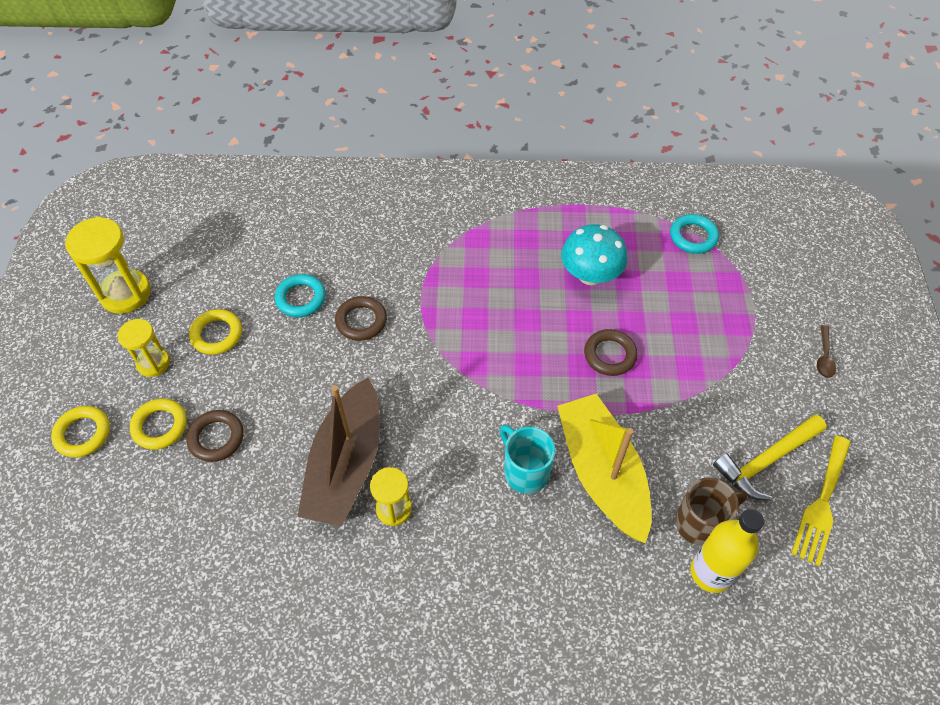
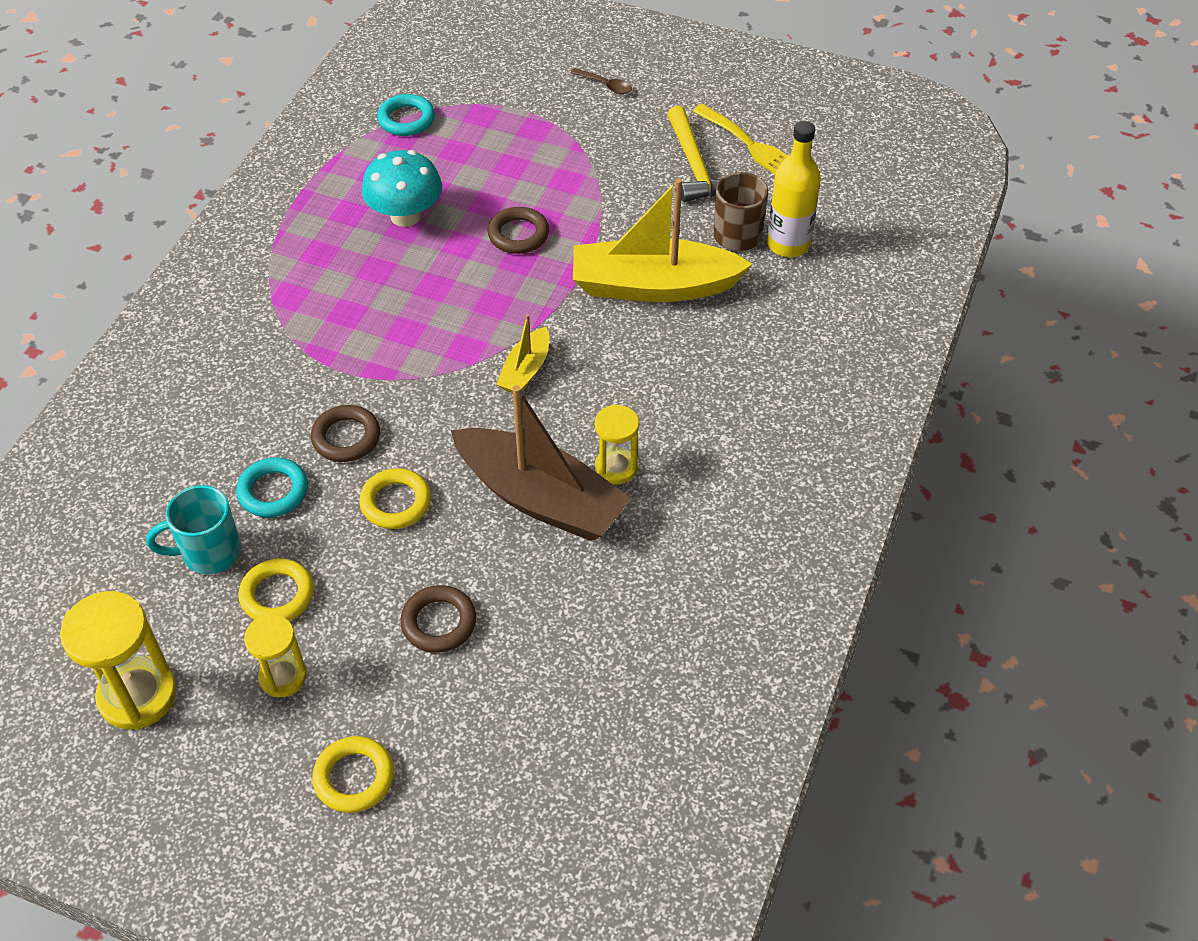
camera: 70 degrees left, 5 degrees down
(160, 426) = (389, 683): yellow ring -> yellow ring (396, 502)
(468, 410) = (525, 370): none -> yellow boat
(525, 471) = (623, 345): turquoise mug -> turquoise mug (209, 553)

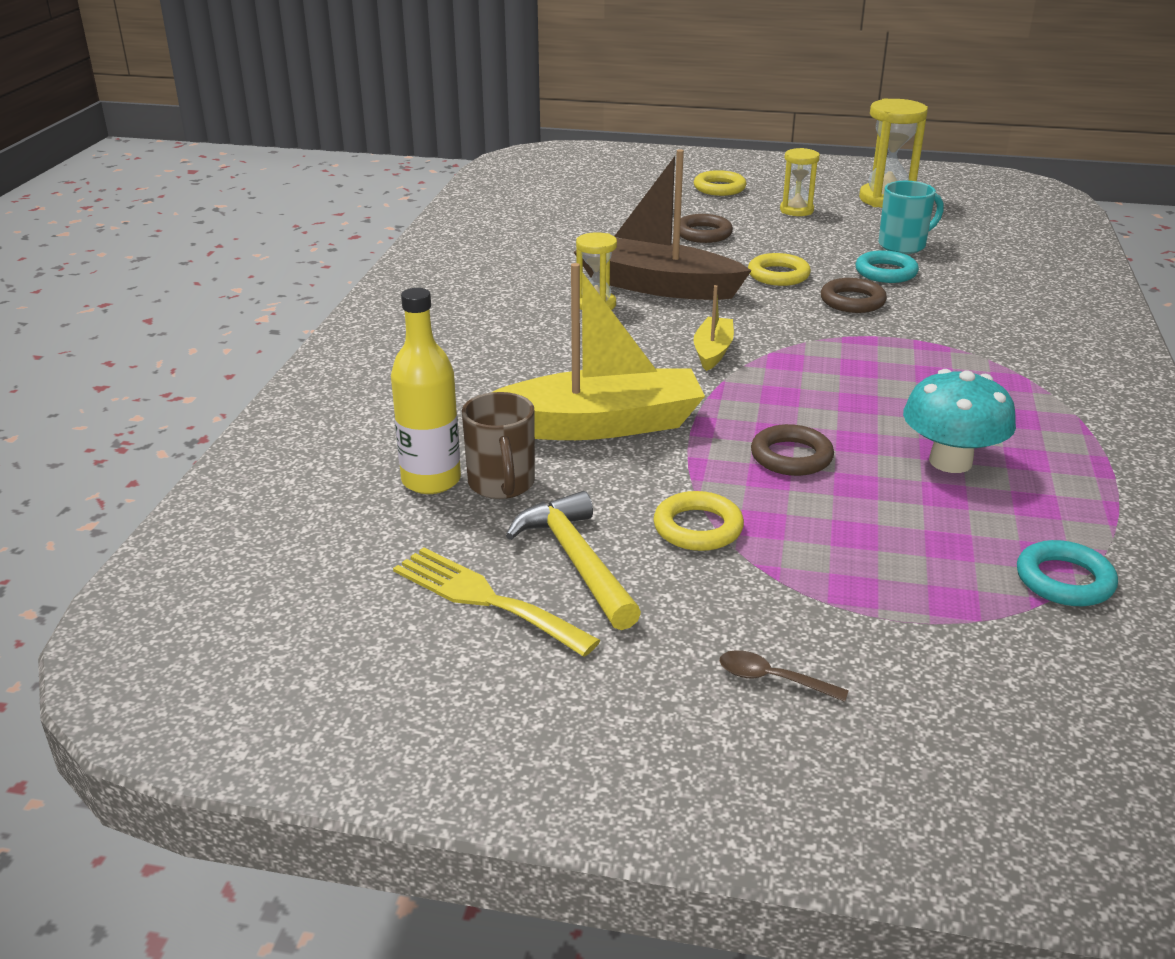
camera: 170 degrees right, 20 degrees down
(277, 595) = (832, 234): yellow ring -> yellow ring (698, 528)

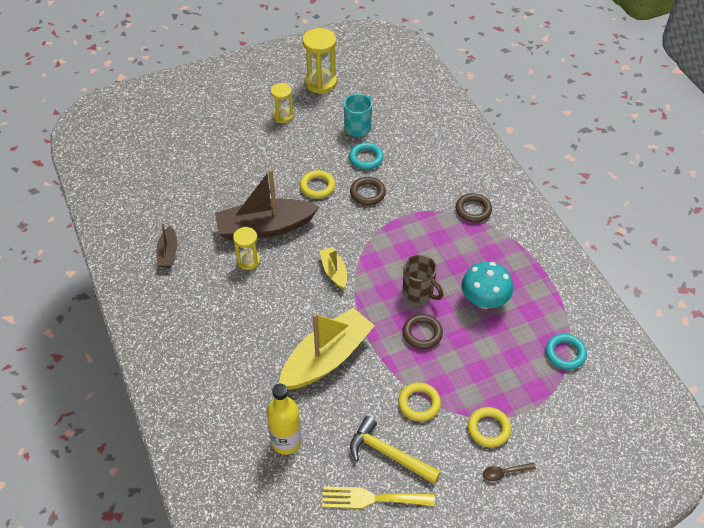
camera: 35 degrees left, 20 degrees up
(497, 267) = (168, 253): none -> brown boat
(502, 485) = (319, 425): brown mug -> brown mug (419, 292)
(703, 234) = (251, 164): brown ring -> brown ring (473, 210)
(719, 188) = (225, 110): yellow ring -> yellow ring (488, 429)

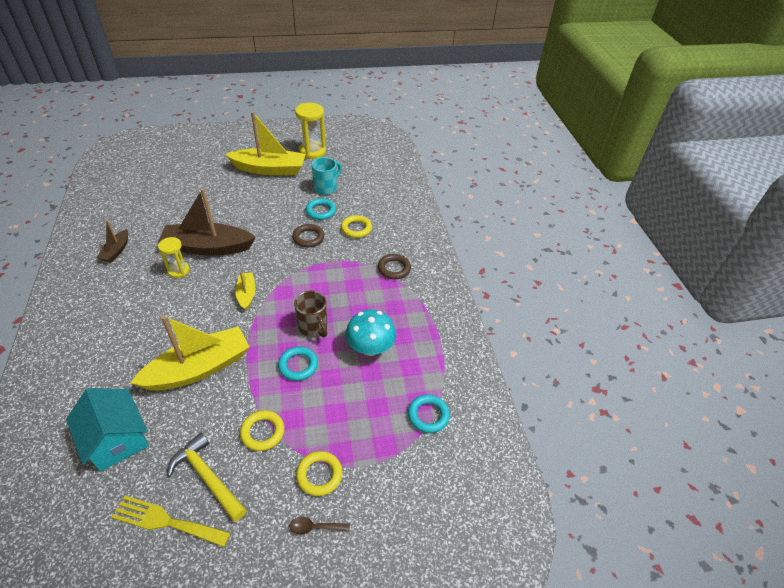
camera: 10 degrees right, 5 degrees down
(283, 116) = (269, 169): yellow hourglass -> yellow boat
(286, 441) = (117, 439): yellow bottle -> turquoise house
(317, 186) = (269, 225): yellow ring -> yellow ring (356, 229)
(422, 333) = (298, 365): brown ring -> turquoise ring

